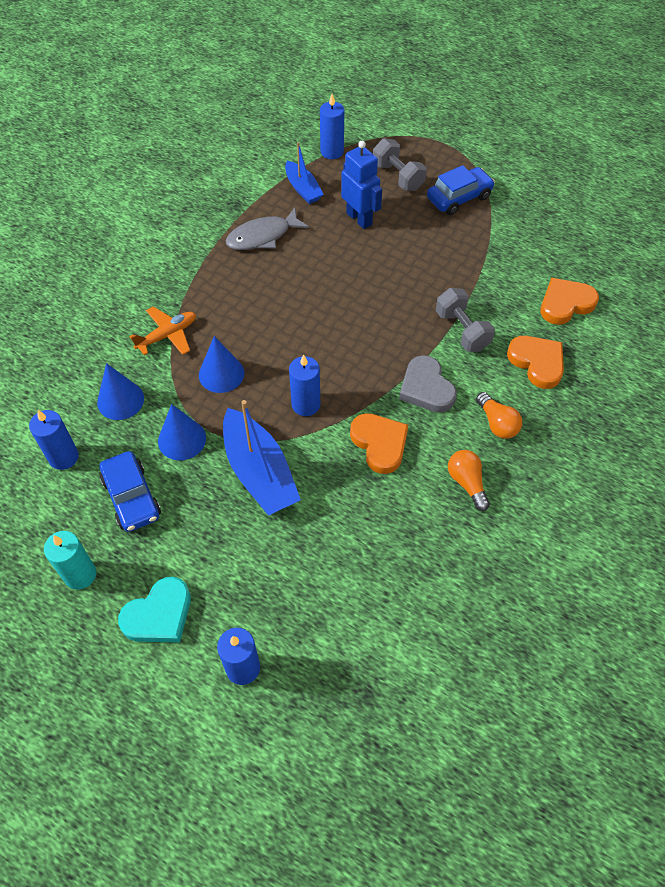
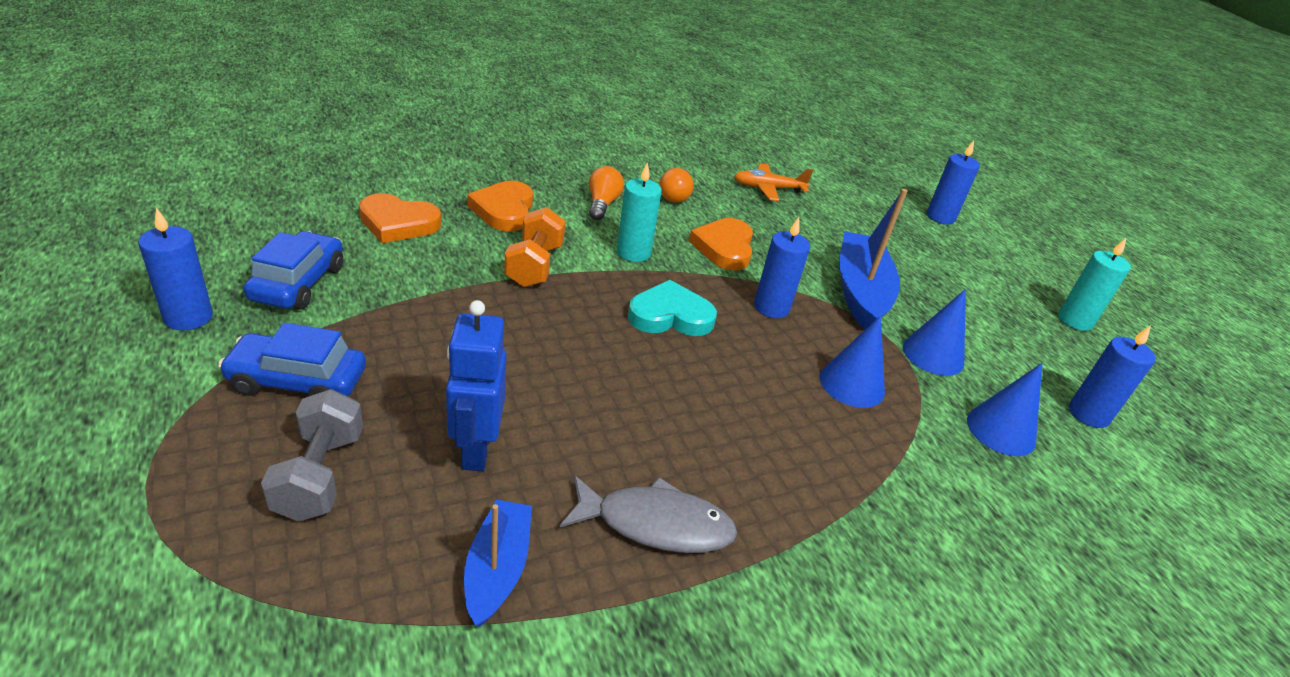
camera: 150 degrees left, 20 degrees down
(132, 497) = (1008, 342): blue car -> blue car (298, 283)
(159, 615) = (1001, 267): turquoise heart -> turquoise heart (670, 316)
(167, 335) = (905, 468): orange plane -> orange plane (768, 188)
(332, 152) = (345, 617): blue candle -> blue candle (188, 317)
(426, 388) = (633, 253): grey heart -> turquoise candle
(462, 330) = (534, 265): grey dumbbell -> orange dumbbell

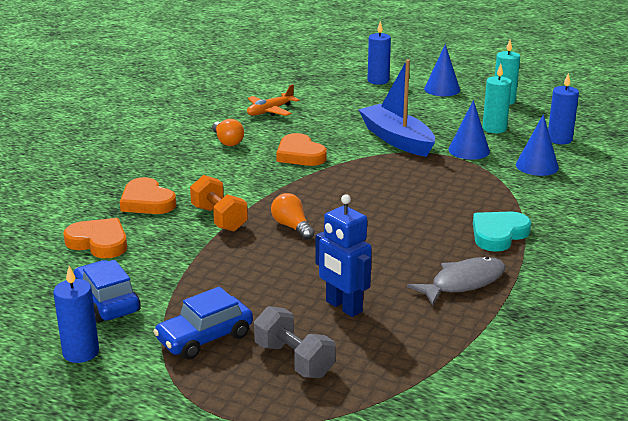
camera: 35 degrees left, 10 degrees down
(398, 223) = (99, 242): orange heart -> orange heart turned 120 degrees counterclockwise
(497, 569) = (430, 337): blue boat -> none
(602, 204) = (196, 168): orange light bulb -> orange light bulb (292, 227)
(633, 253) = (258, 183): turquoise candle -> turquoise candle (494, 128)
(670, 316) = (329, 201): turquoise heart -> turquoise heart (498, 234)
(771, 307) = (369, 170): blue candle -> none
(852, 384) = (455, 183): blue cone -> blue cone (442, 89)

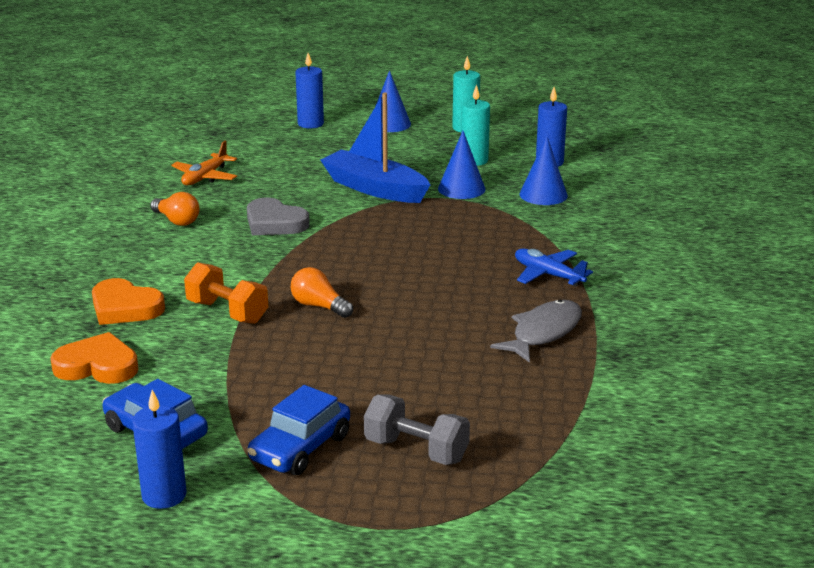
camera: 20 degrees left, 0 degrees up
(300, 155) = (274, 223): orange heart -> grey heart
(343, 307) = (433, 383): blue robot -> none
(498, 234) = (548, 275): turquoise heart -> blue plane

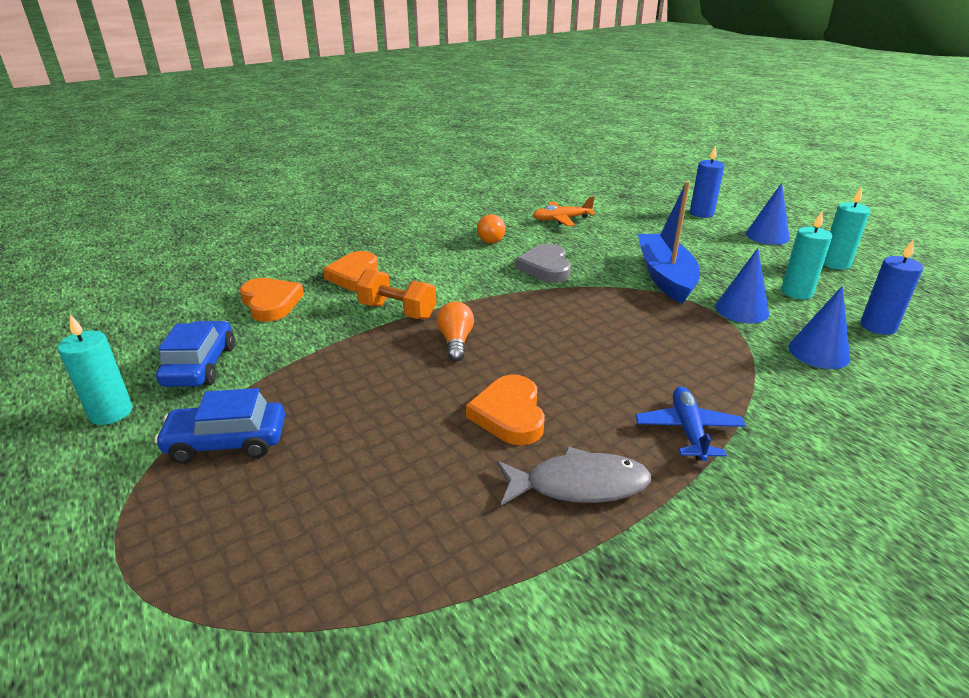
camera: 50 degrees right, 5 degrees up
(164, 495) = (111, 412): blue candle -> turquoise candle
(227, 312) = (397, 311): orange dumbbell -> orange dumbbell turned 60 degrees counterclockwise
(416, 450) = (273, 513): grey dumbbell -> none
(442, 324) = (509, 414): none -> orange heart

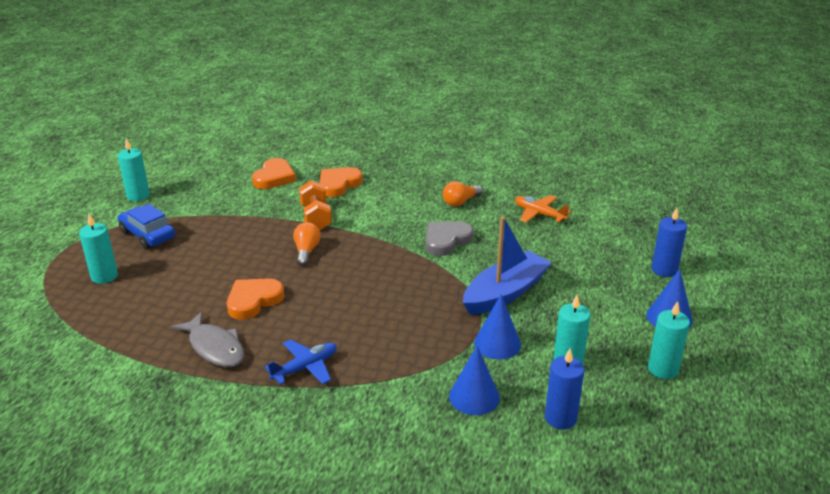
camera: 50 degrees right, 0 degrees up
(200, 365) = (195, 194): blue car -> none
(267, 528) = (104, 276): none -> turquoise candle
(455, 342) = (306, 251): orange light bulb -> orange light bulb turned 45 degrees counterclockwise

